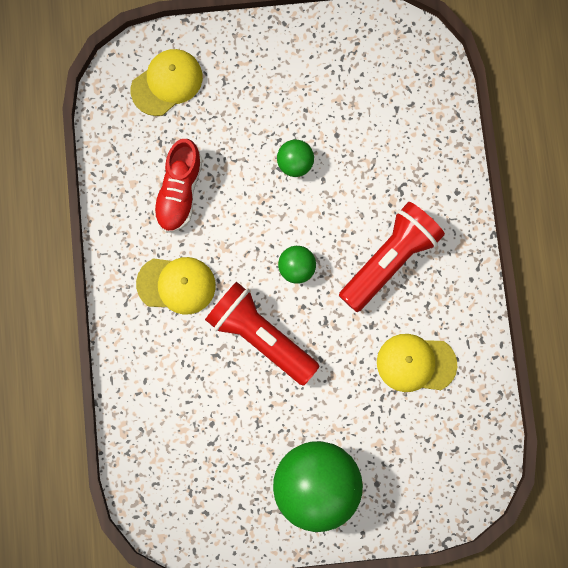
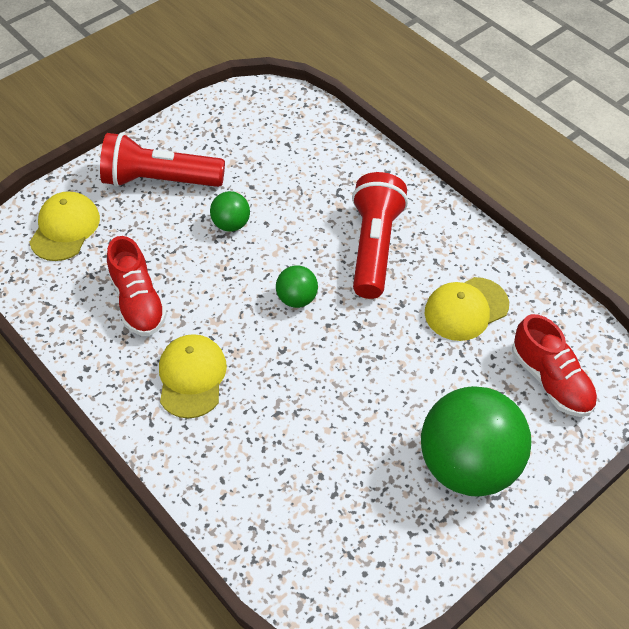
camera: 35 degrees left, 25 degrees down
(176, 285) = (192, 377): yellow cap -> yellow cap turned 60 degrees counterclockwise
(260, 336) = (307, 371): red flashlight -> red flashlight (159, 180)
(429, 464) = (551, 380): none -> red shoe

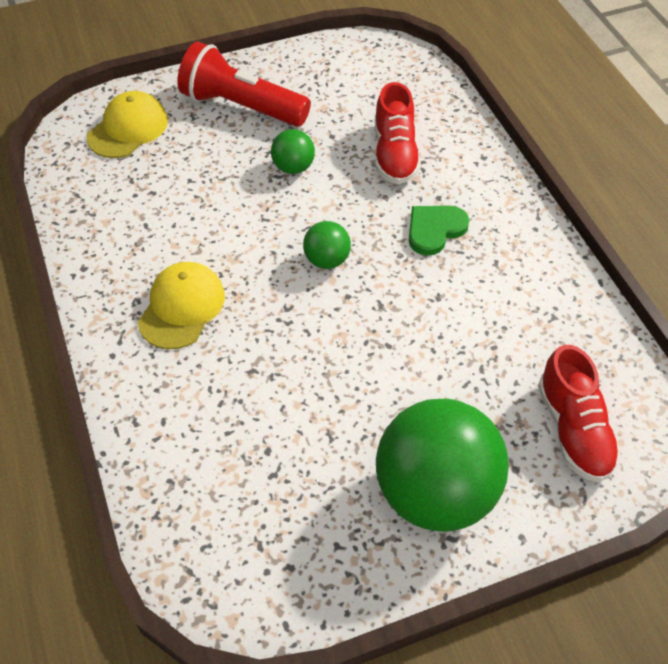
camera: 20 degrees right, 0 degrees up
(138, 302) = (164, 218): red shoe -> red shoe (395, 154)
(374, 247) = (435, 230): red flashlight -> green heart
(466, 309) = (508, 323): yellow cap -> none

